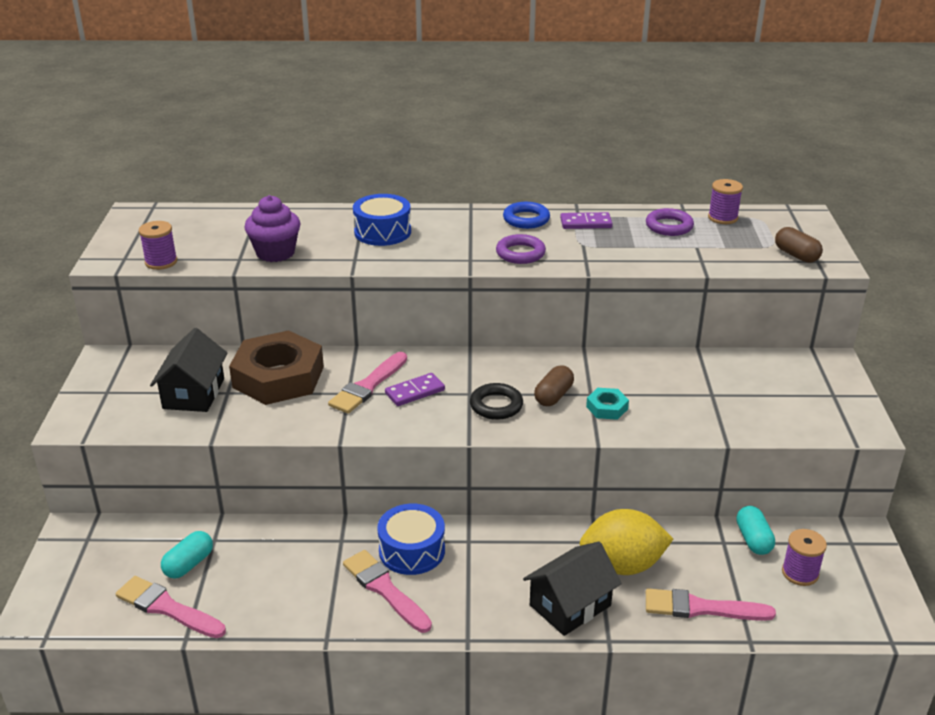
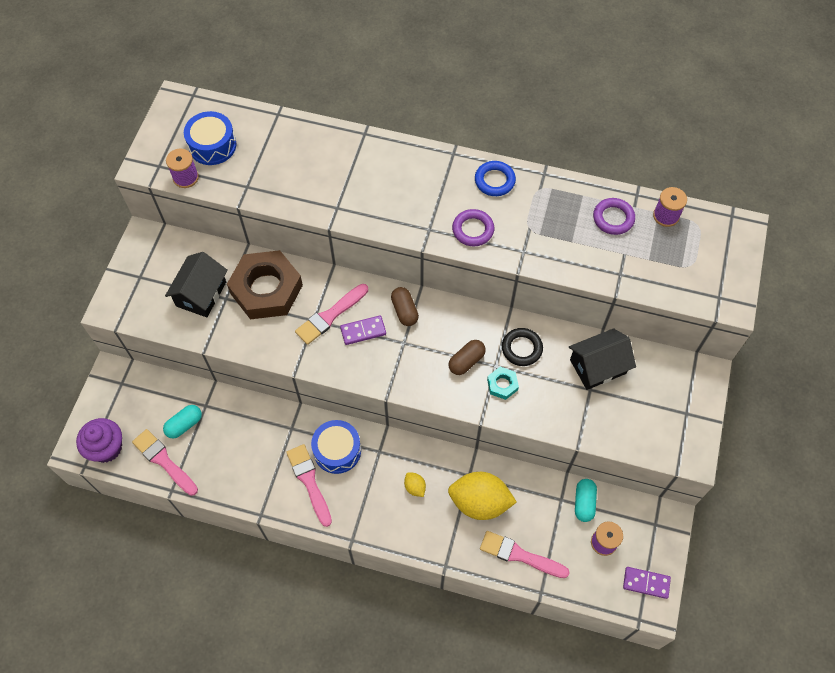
camera: 15 degrees right, 30 degrees up
(275, 253) = (276, 184): purple cupcake -> purple cupcake (106, 448)
(382, 232) = (369, 173): blue drum -> blue drum (212, 145)
(496, 405) = (419, 361): black ring -> black ring (521, 348)
(531, 567) = (415, 487): none -> yellow lemon
(570, 605) = (430, 529): black house -> black house (598, 366)
(586, 223) = (543, 198): purple domino -> purple domino (646, 583)
(796, 255) = (705, 285): brown capsule -> brown capsule (404, 311)

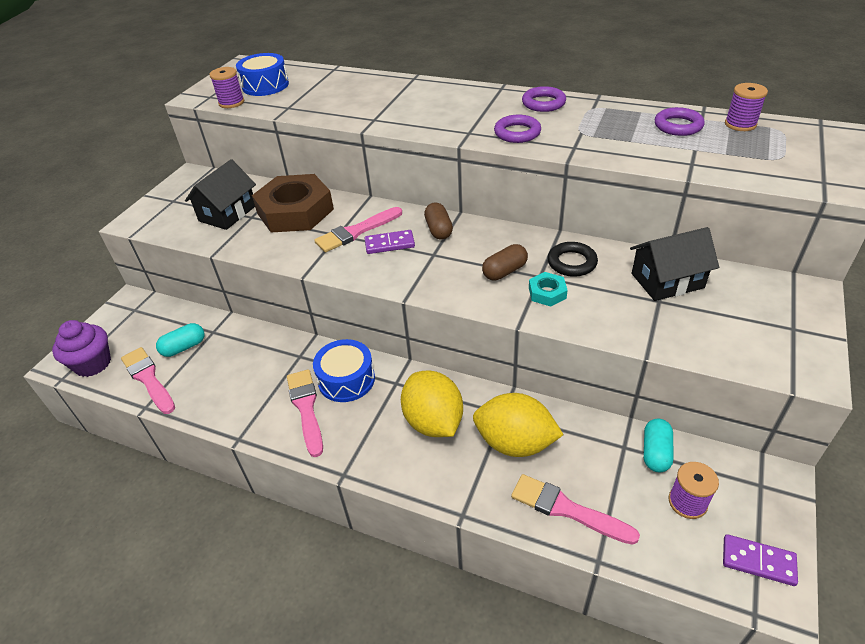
camera: 10 degrees right, 20 degrees down
(415, 487) = (433, 422): yellow lemon -> yellow lemon, size x2.29
(494, 181) = (543, 103): blue ring -> purple ring

